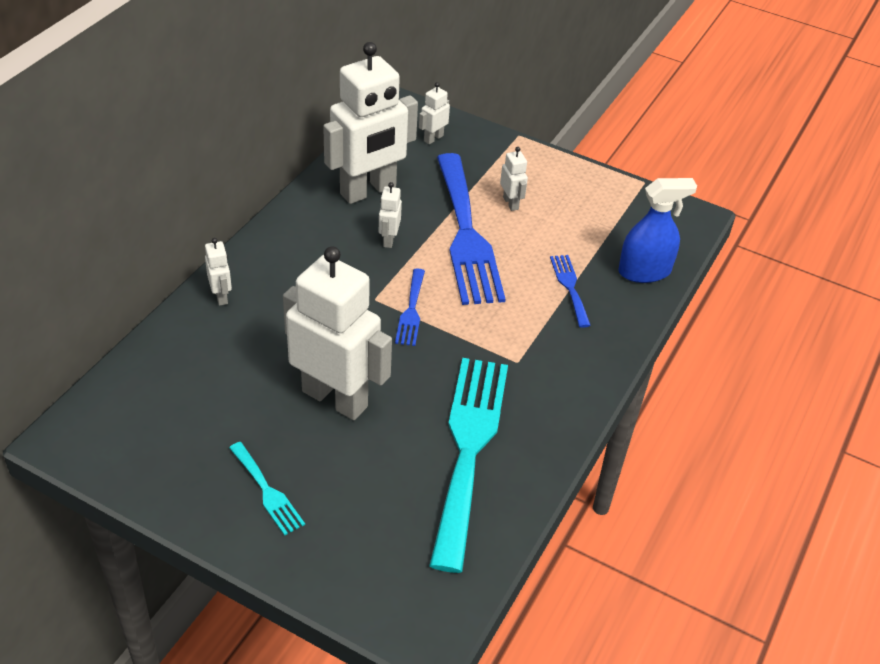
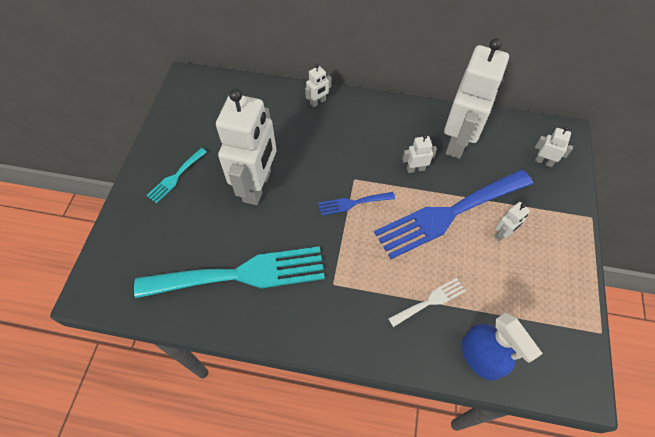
camera: 75 degrees right, 15 degrees up
(368, 191) = (458, 142): white robot -> white robot turned 105 degrees counterclockwise
(570, 287) = (430, 301): blue fork -> white fork

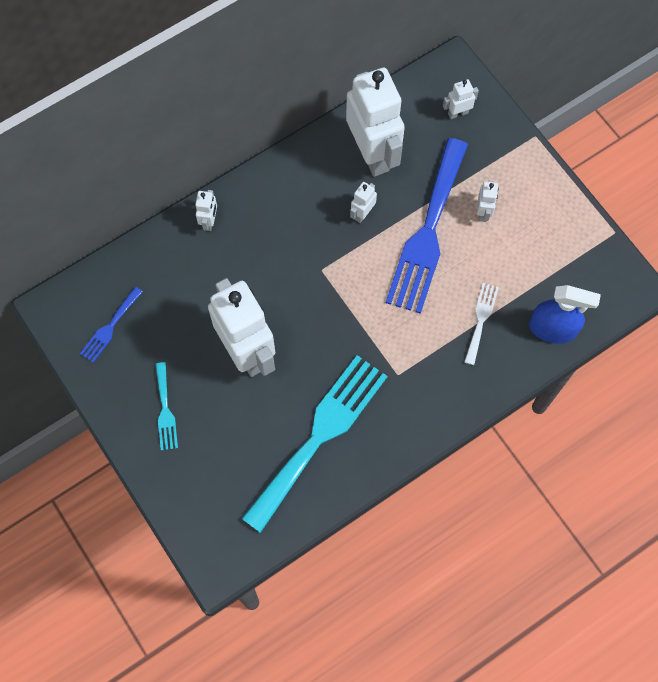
camera: 45 degrees left, 10 degrees up
(353, 203) = (343, 293): blue fork -> blue fork (110, 327)

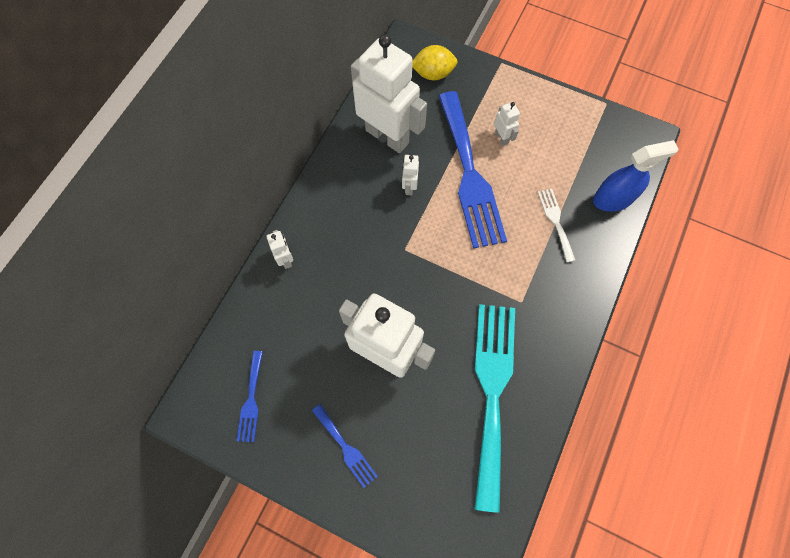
camera: 30 degrees left, 0 degrees up
(165, 410) = (346, 448): turquoise fork -> blue fork
(458, 113) = (433, 74): white robot -> yellow lemon

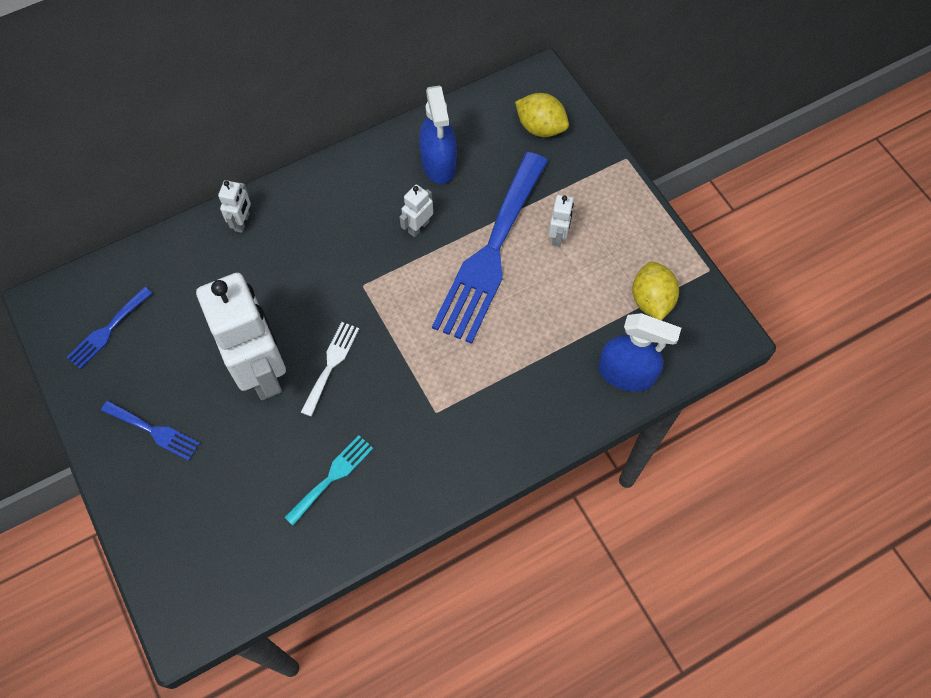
camera: 35 degrees right, 5 degrees down
(346, 448) = (154, 431): blue fork -> blue fork turned 60 degrees counterclockwise
(387, 136) = (438, 164): white robot -> blue spray bottle
(492, 391) = (332, 477): turquoise fork -> turquoise fork, size x0.45
(555, 221) = (542, 356): white fork -> white fork (331, 364)
(589, 143) = (651, 300): none -> yellow lemon

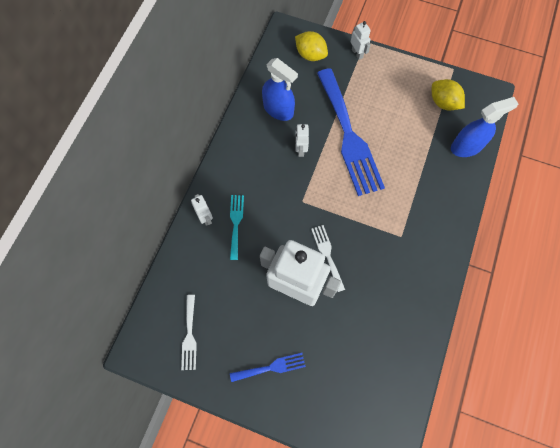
camera: 40 degrees left, 5 degrees up
(107, 330) = (189, 335): blue fork -> white fork
(332, 477) = (385, 311): turquoise fork -> turquoise fork (236, 223)
(540, 127) = (310, 55): yellow lemon -> yellow lemon turned 45 degrees clockwise
(558, 236) = (371, 103): white robot -> white robot (357, 53)

